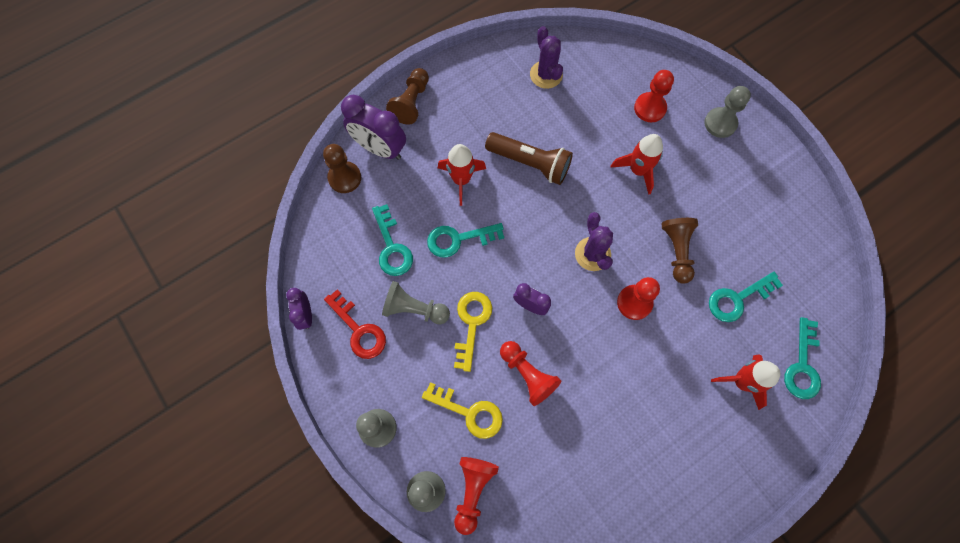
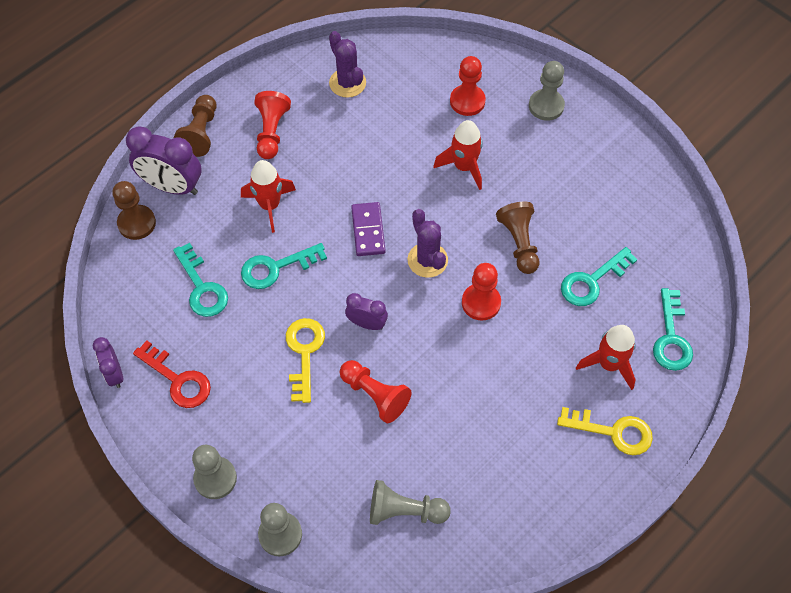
camera: 10 degrees left, 10 degrees down
(414, 309) = (237, 348): grey pawn -> grey pawn (404, 511)
(469, 412) = (315, 445): yellow key -> yellow key (612, 431)
(473, 490) = (332, 525): red pawn -> red pawn (271, 132)
(530, 163) = (344, 177): brown flashlight -> none
(544, 217) = (368, 230): none -> purple domino

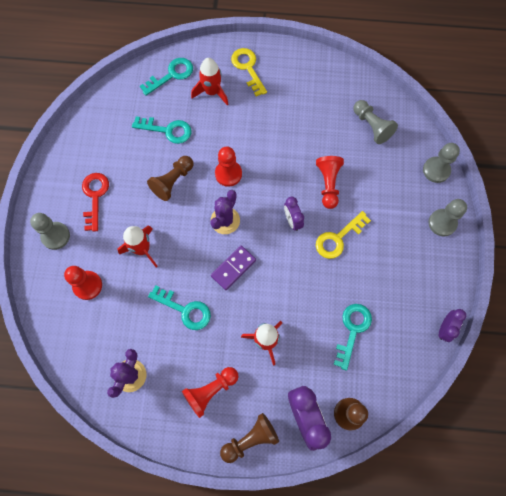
camera: 130 degrees left, 10 degrees up
(177, 379) = (414, 291): red key -> red key (95, 197)
(276, 268) = (302, 299): turquoise key -> turquoise key (185, 309)

